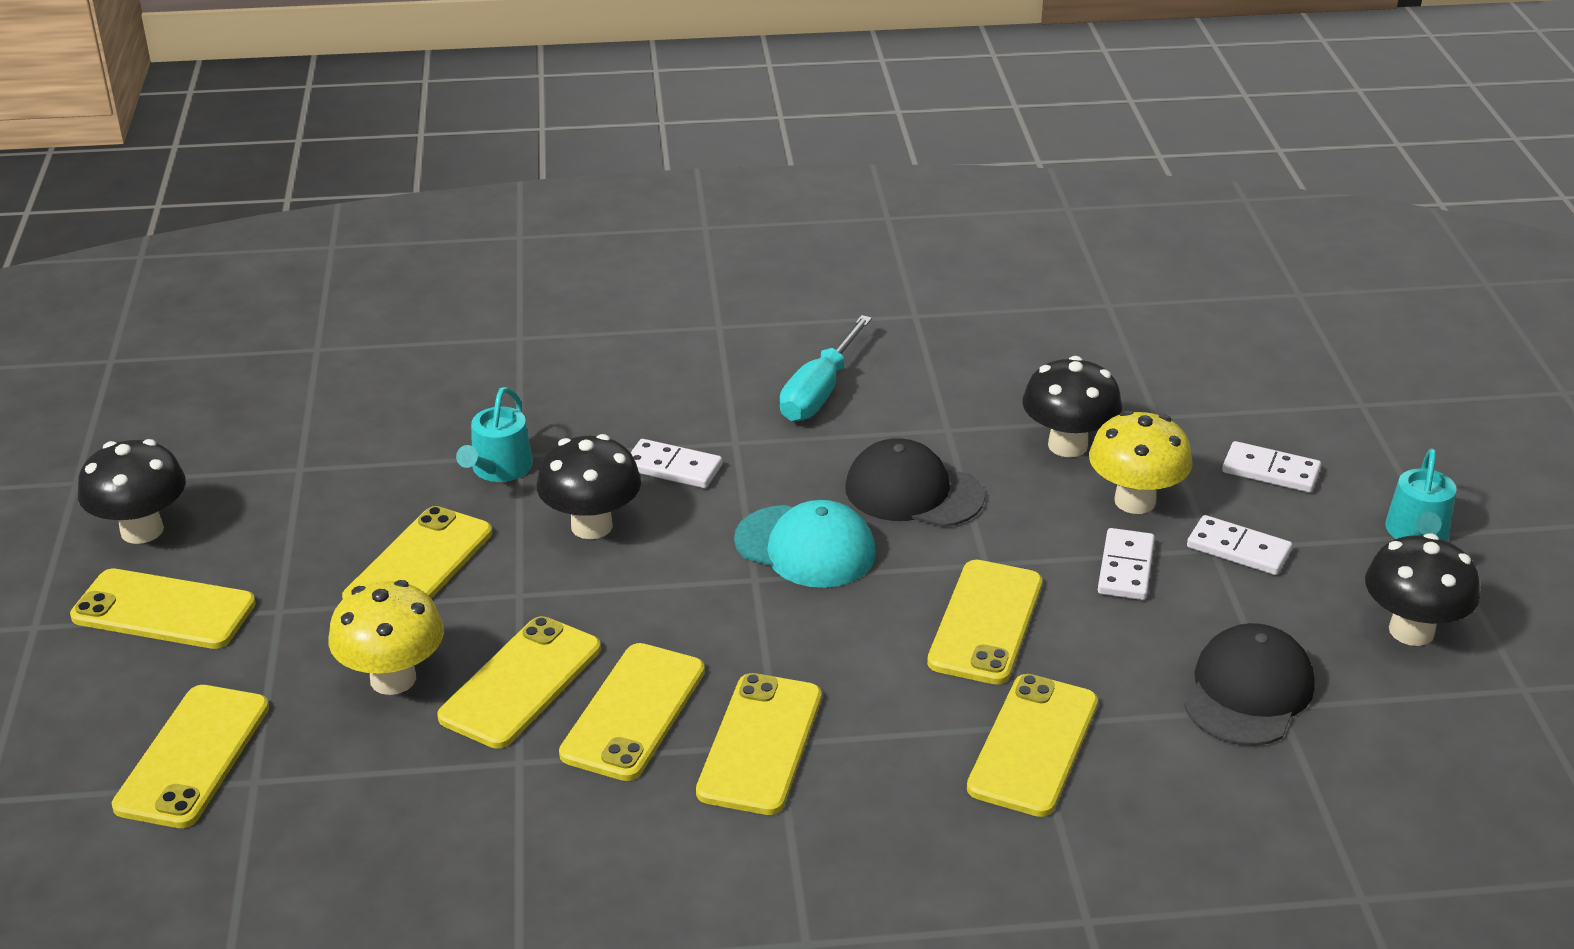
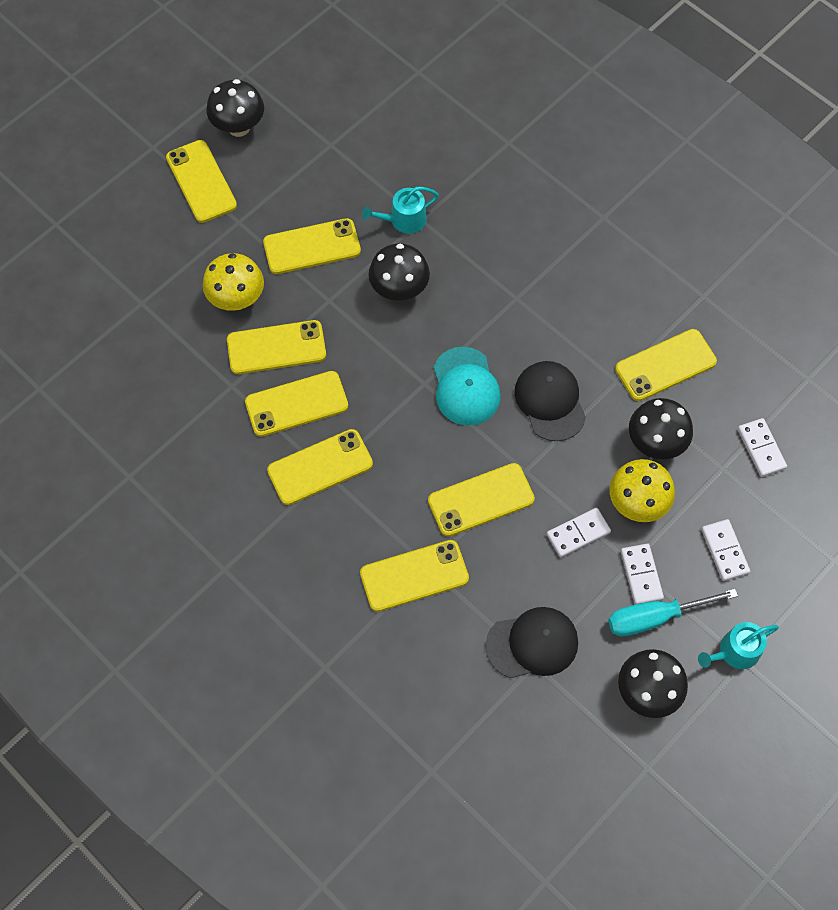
camera: 50 degrees right, 30 degrees up
(193, 756) = (135, 270): yellow phone -> yellow phone (665, 365)
(673, 467) = (472, 288): white domino -> white domino (761, 448)
(819, 392) = (591, 302): turquoise screwdriver -> turquoise screwdriver (654, 617)

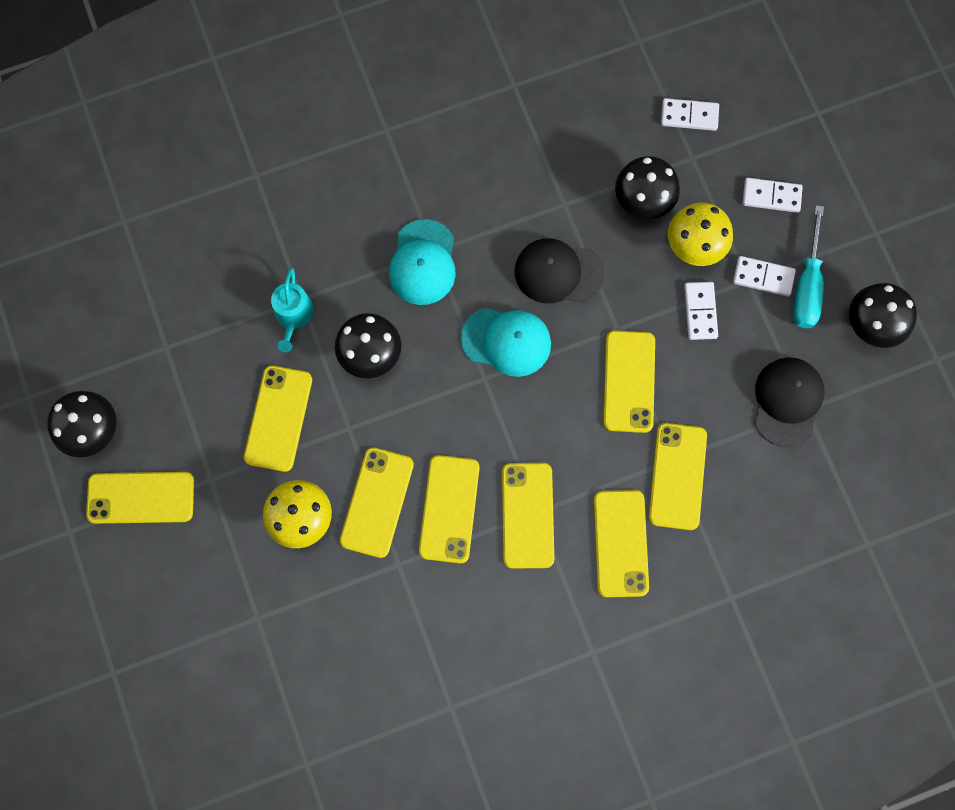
camera: 65 degrees left, 10 degrees up
(501, 294) = (423, 263): none -> turquoise cap
(665, 365) = (570, 154): yellow phone -> yellow phone (621, 543)
(735, 652) = (865, 235): turquoise watering can -> none

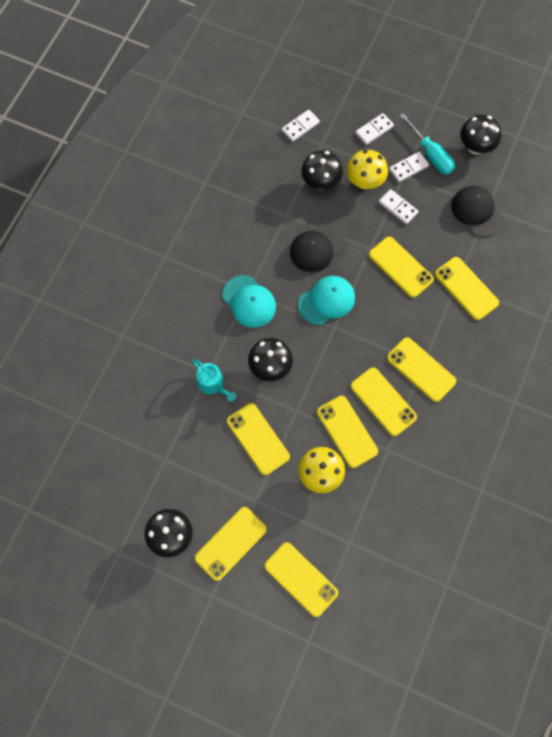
camera: 45 degrees left, 5 degrees down
(621, 543) = (474, 341): yellow phone -> yellow phone (301, 579)

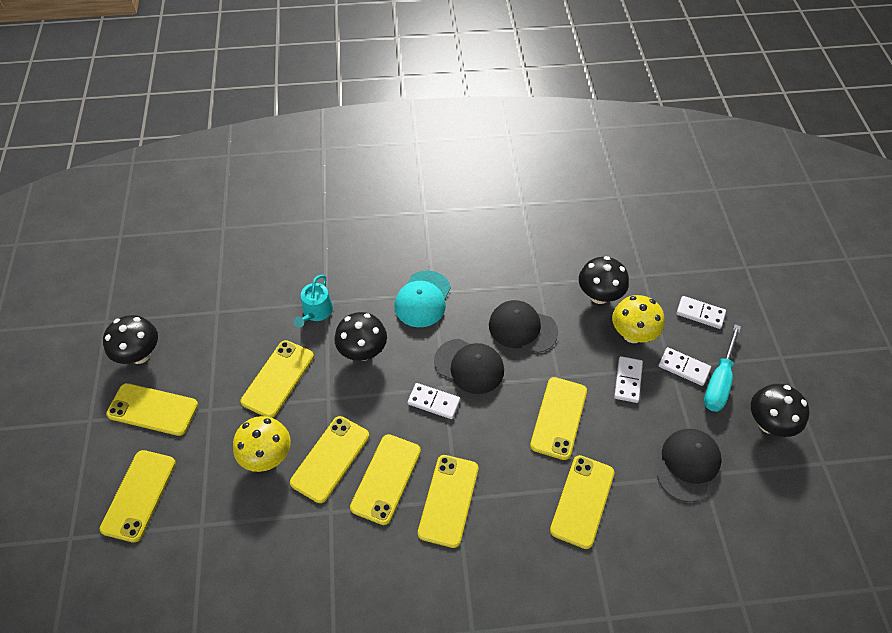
camera: 60 degrees right, 15 degrees down
(300, 126) = (646, 248): white domino -> white domino (434, 402)
(327, 301) = (469, 366): turquoise cap -> black cap

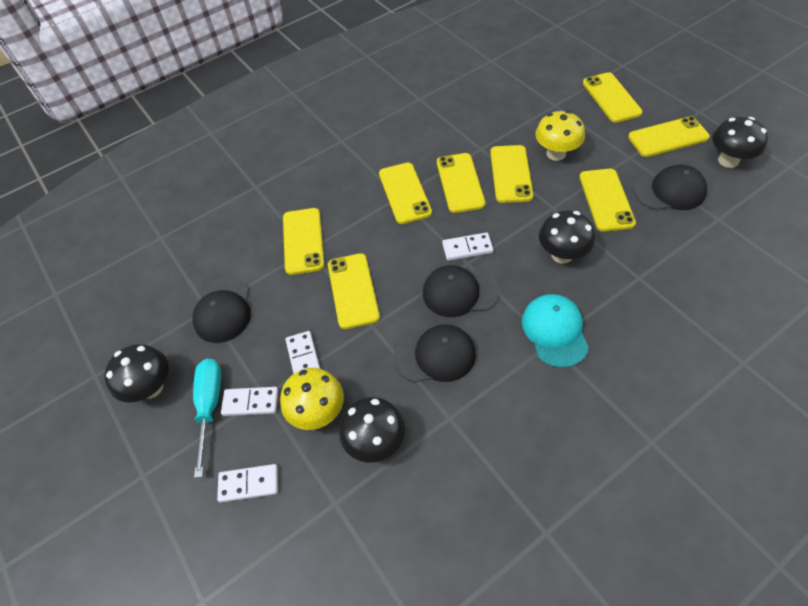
camera: 155 degrees right, 0 degrees up
(221, 355) = (669, 191): none -> black cap
(316, 312) = (637, 264): turquoise watering can -> none

